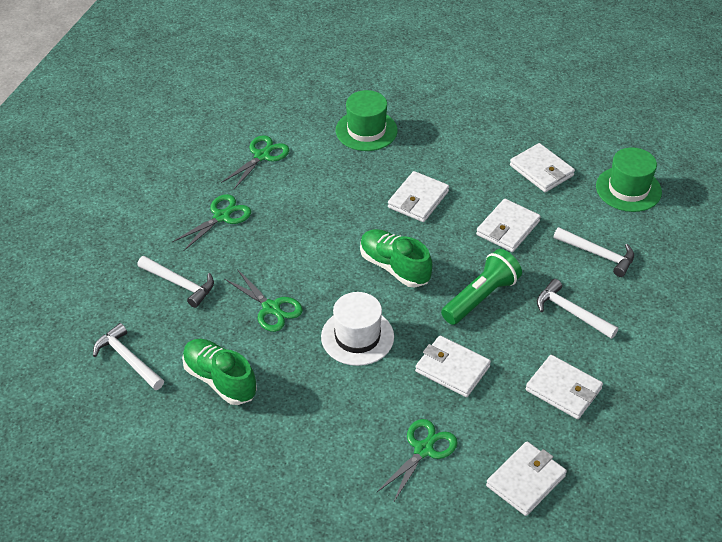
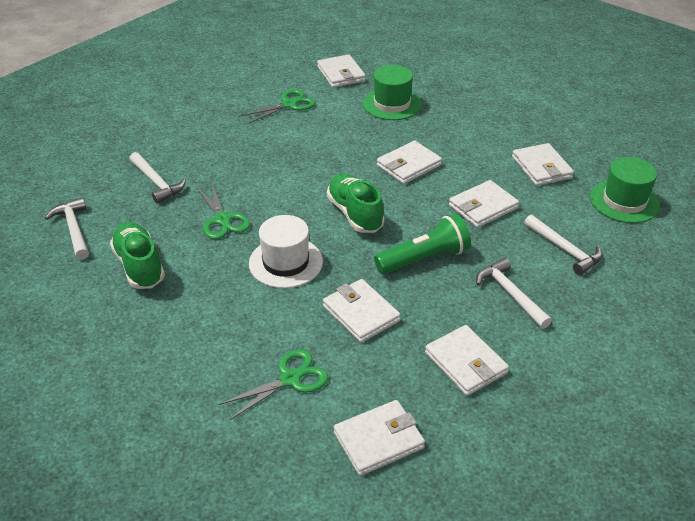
camera: 20 degrees right, 5 degrees down
(221, 216) = (225, 141): green scissors -> none
(295, 105) = (341, 74): none -> white wallet

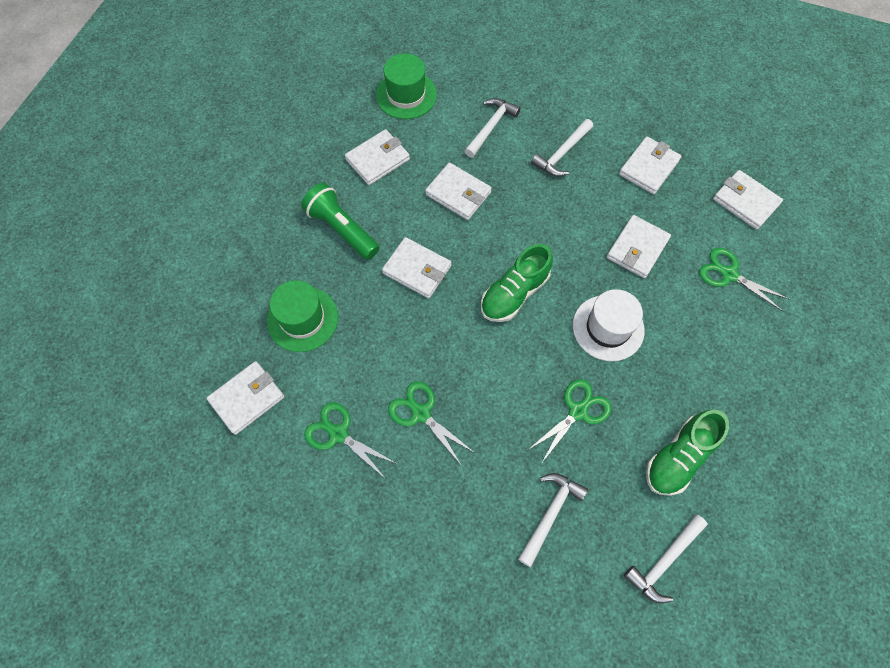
camera: 110 degrees left, 25 degrees up
(278, 141) = (421, 413): none -> green scissors
(424, 258) = (549, 221): green flashlight -> green flashlight (342, 229)

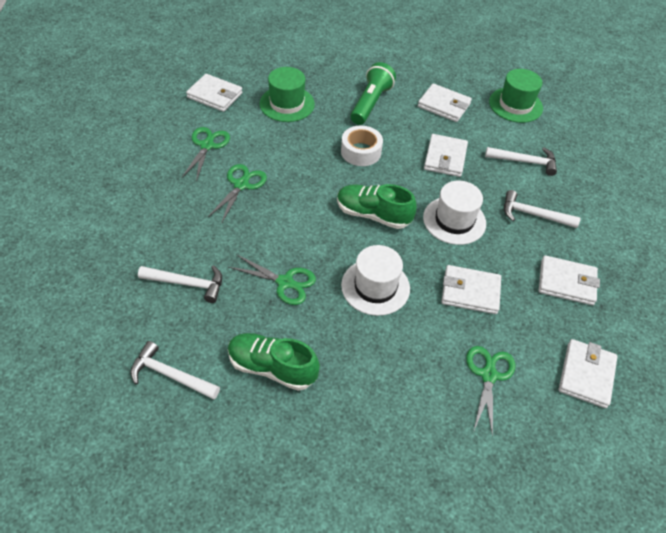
camera: 65 degrees right, 15 degrees down
(417, 270) = (361, 152): white wallet -> white tape
(546, 223) = (454, 220): none -> white hat

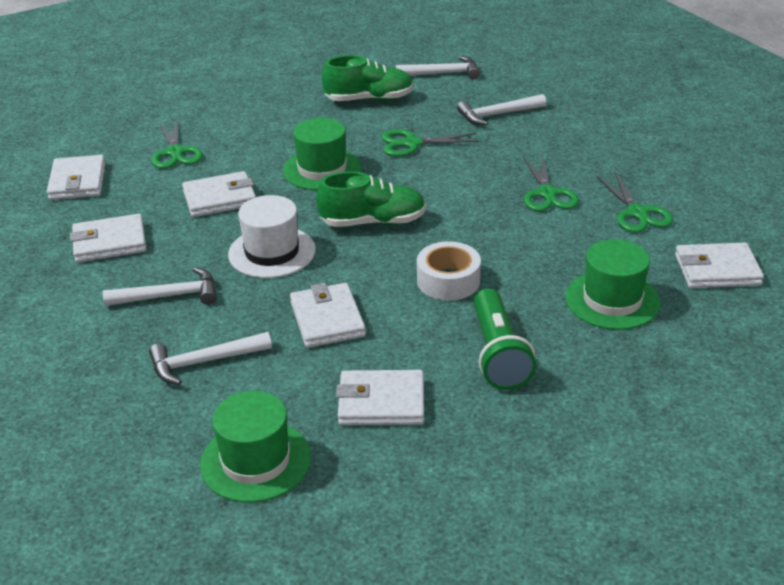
camera: 155 degrees right, 15 degrees down
(375, 287) = (322, 169): white hat -> green hat

